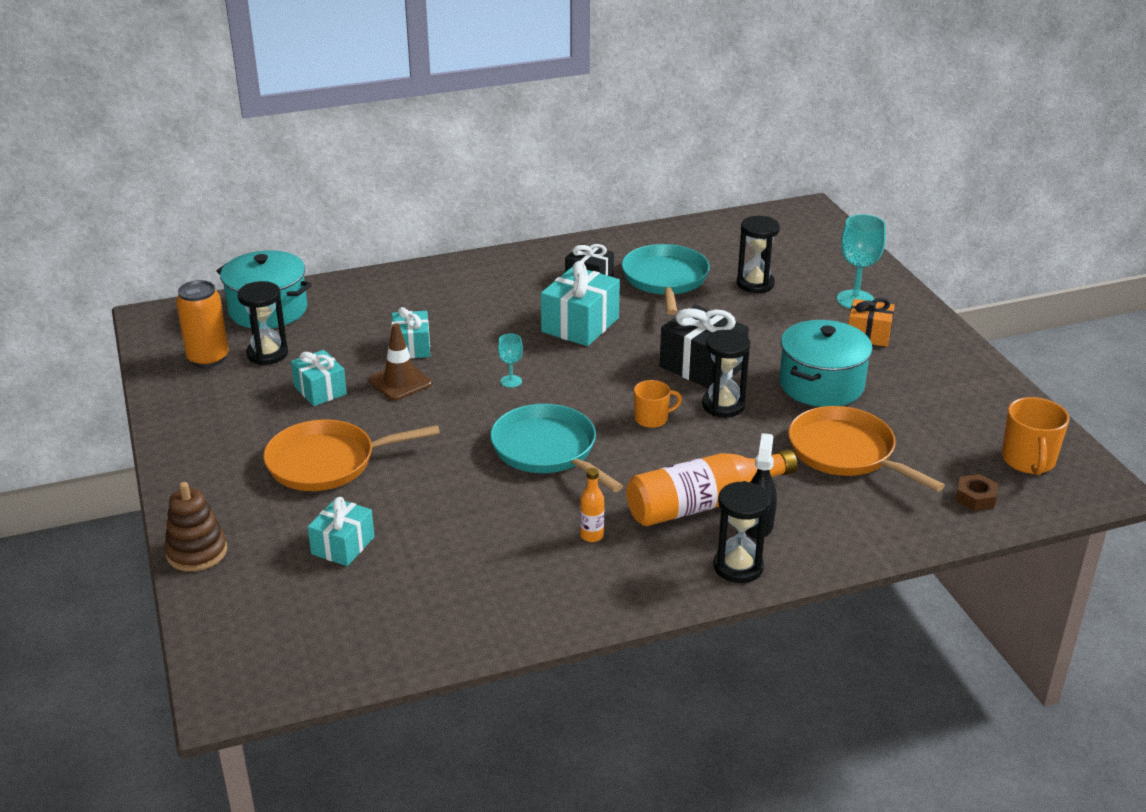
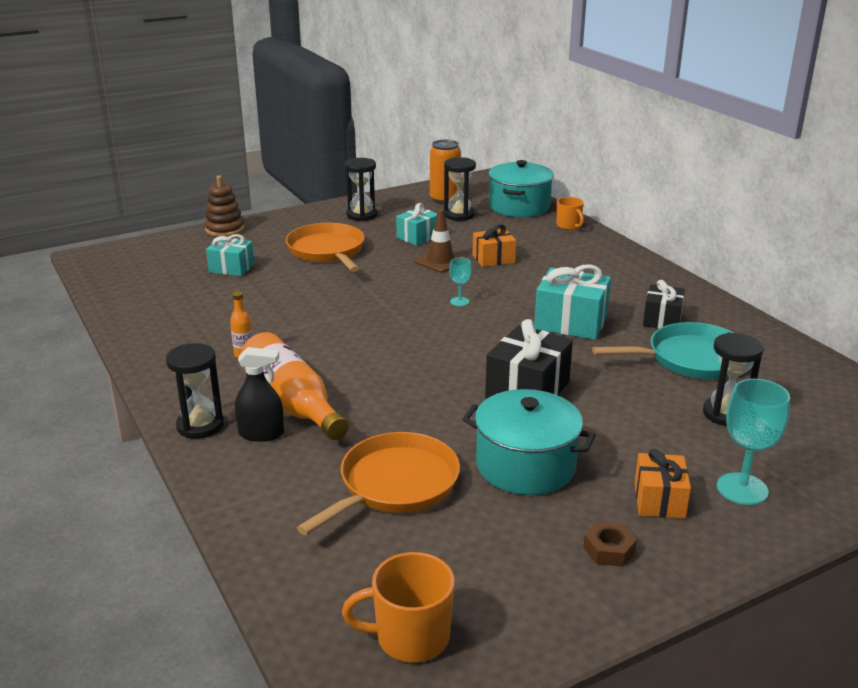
camera: 80 degrees right, 5 degrees down
(411, 347) = (493, 259): turquoise gift -> orange gift
(547, 450) = (361, 326): turquoise pan -> none
(652, 419) = (423, 369): orange mug -> orange mug (569, 226)
(723, 405) = (460, 405): black hourglass -> black hourglass (362, 215)
(975, 498) = (322, 584): brown nut -> brown nut (609, 550)

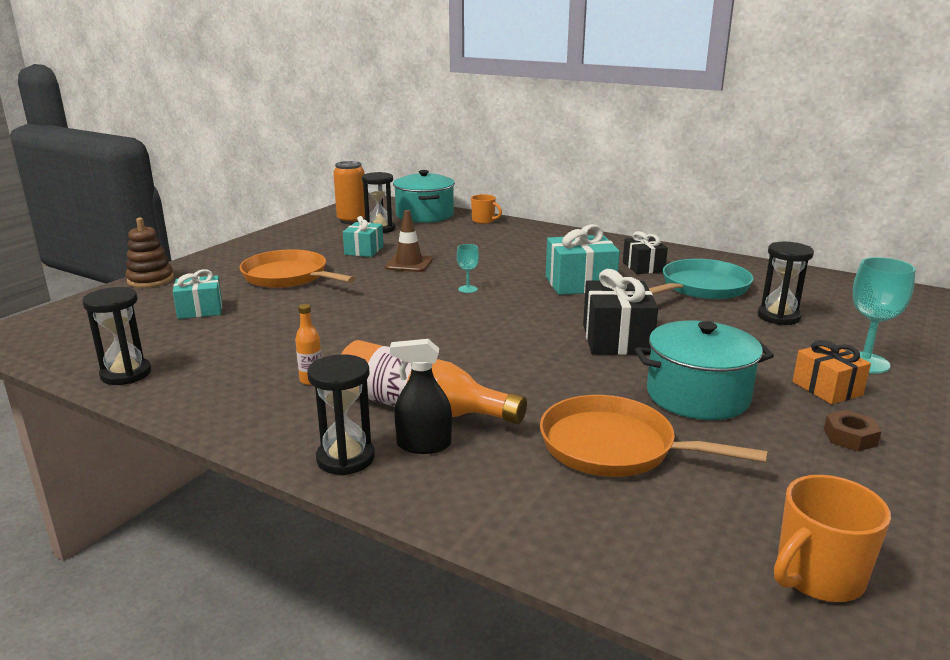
camera: 30 degrees left, 5 degrees down
(261, 434) = (423, 445): black spray bottle -> black spray bottle turned 150 degrees counterclockwise
(362, 215) = (287, 244): black hourglass -> black hourglass (126, 374)
(395, 484) = (613, 447): orange pan -> orange pan turned 75 degrees counterclockwise
(493, 259) = (453, 253): orange gift -> none

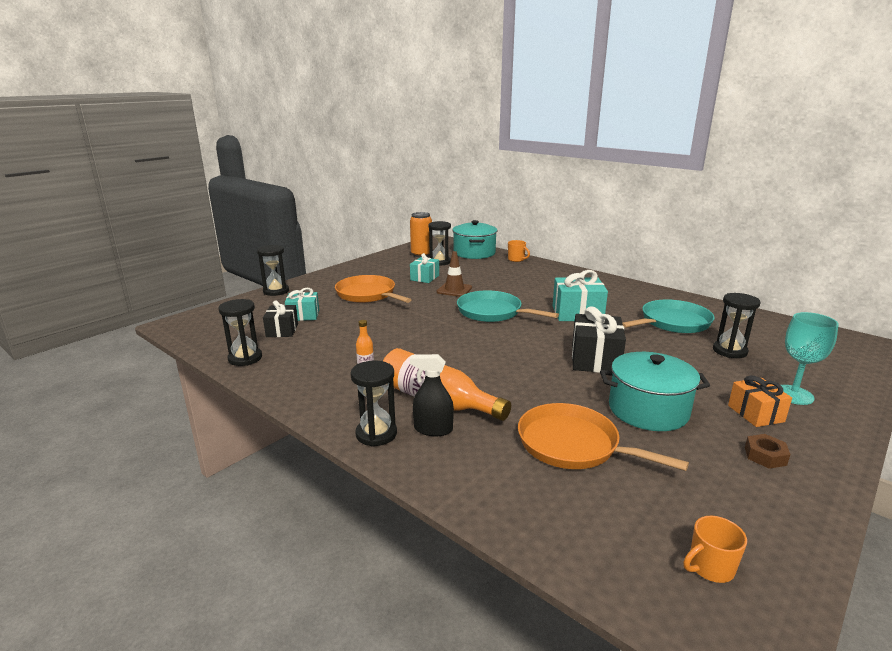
camera: 10 degrees right, 0 degrees up
(150, 280) = (276, 291): brown stacking toy -> black hourglass
(467, 289) = (492, 312): turquoise goblet -> turquoise pan
(643, 267) = (630, 303): black gift -> black gift (282, 330)
(817, 576) = (710, 567): orange mug -> orange mug, size x0.65

